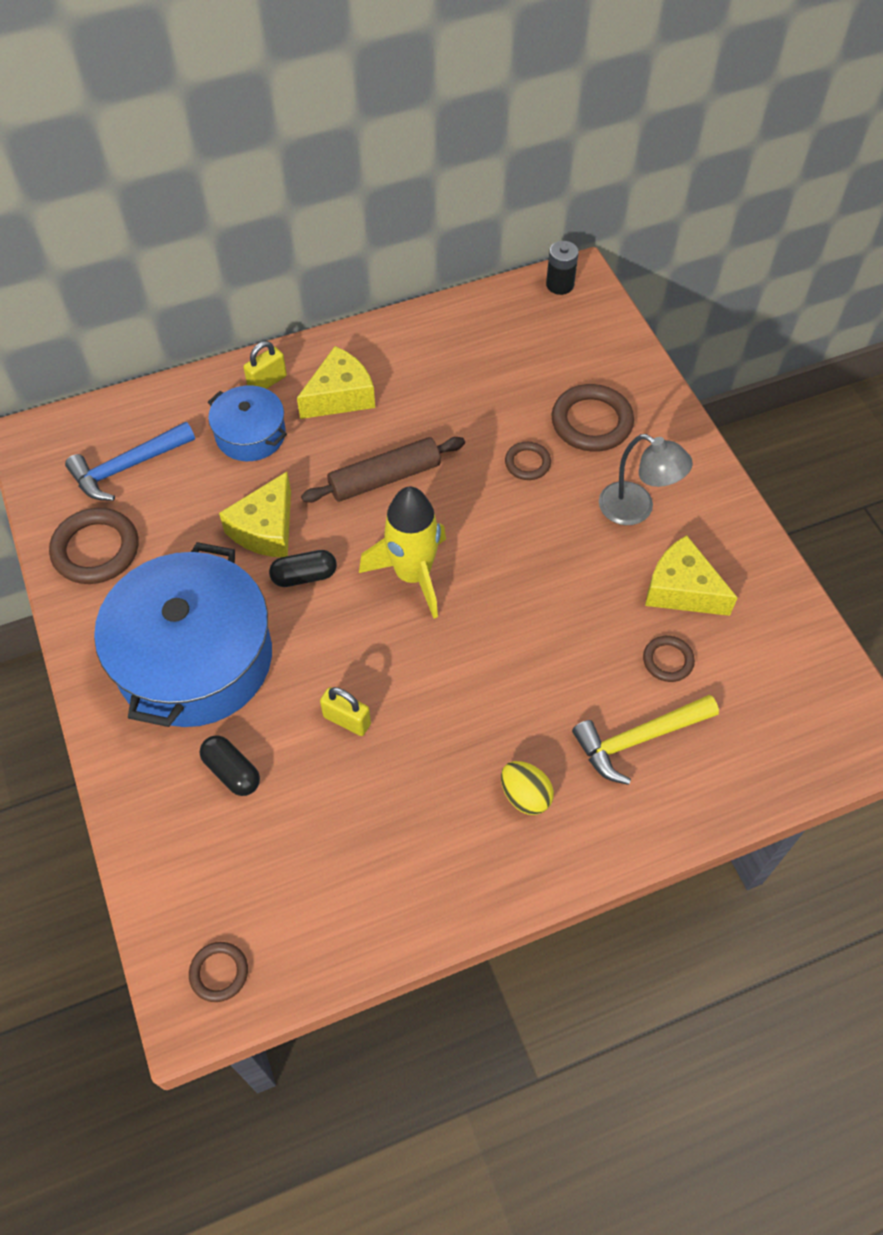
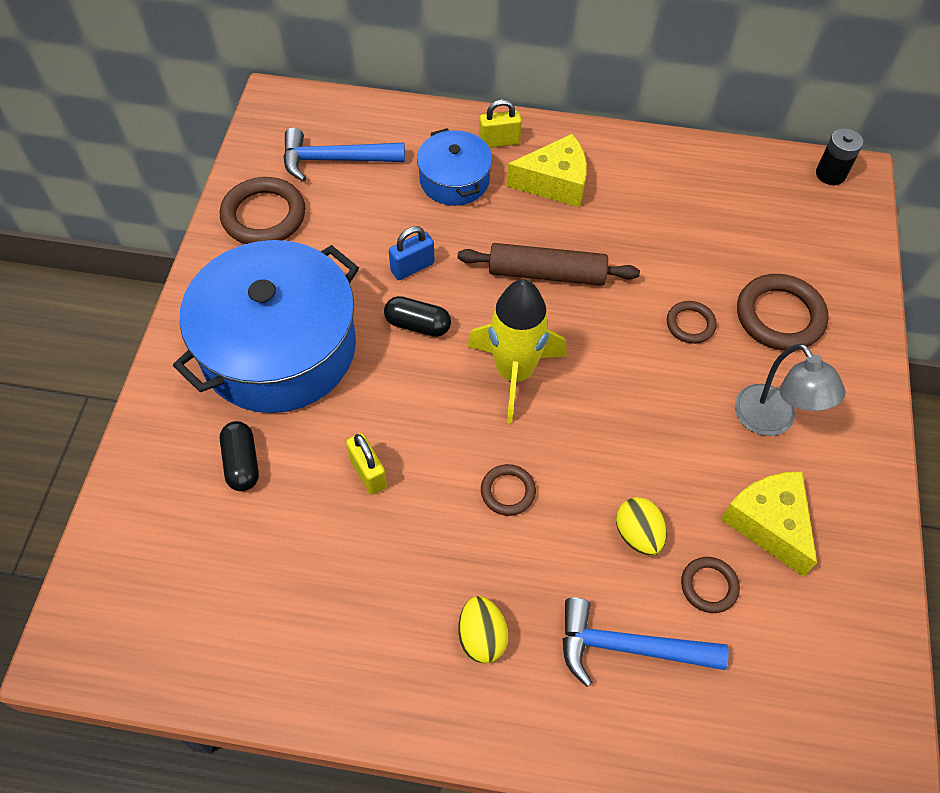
camera: 30 degrees right, 0 degrees up
(219, 973) = (111, 634): brown ring -> brown ring (508, 491)
(265, 529) = (412, 267): yellow cheese -> blue padlock
(592, 651) = (638, 535): none -> yellow egg
(638, 740) = (627, 647): yellow hammer -> blue hammer

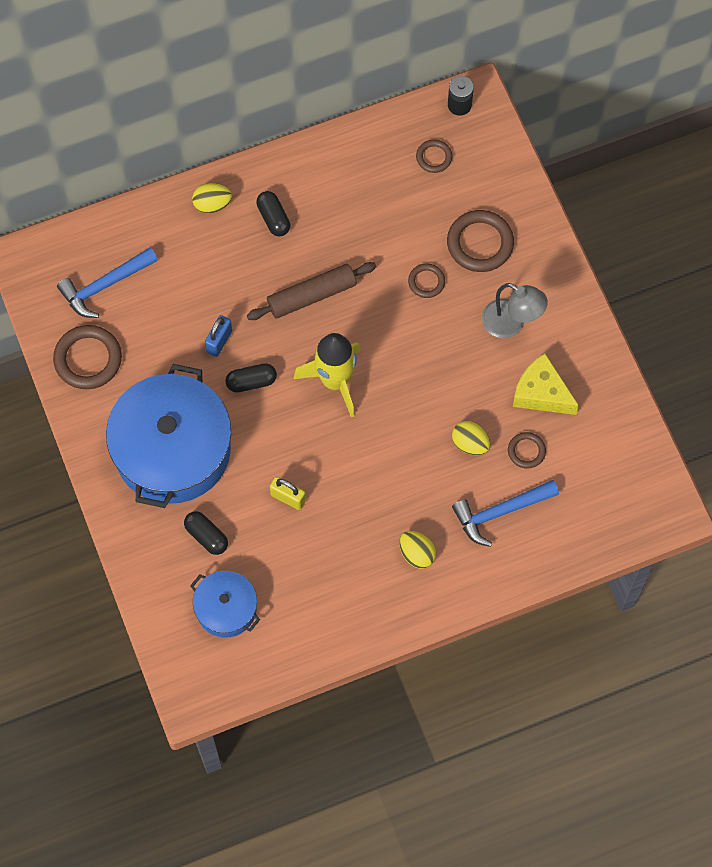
camera: 30 degrees left, 10 degrees up
(454, 180) = (201, 255): blue pot -> blue pot (226, 608)
(499, 142) = (212, 204): yellow padlock -> yellow egg
(508, 491) = (379, 461): brown ring -> brown ring (434, 157)
(555, 183) = (273, 218): yellow cheese -> black capsule

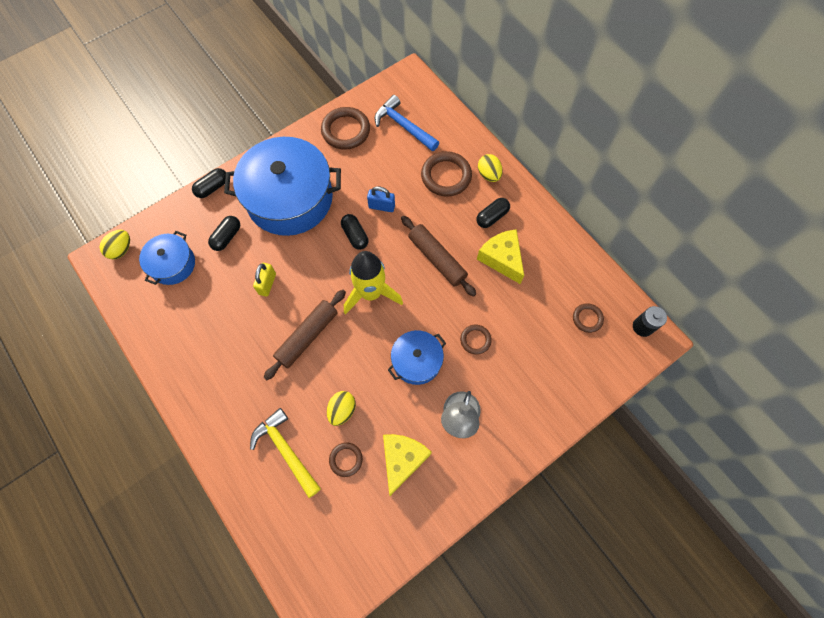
camera: 75 degrees right, 0 degrees up
(125, 544) = (212, 187): none -> black capsule
(333, 224) = (502, 258): none -> yellow cheese
(371, 464) = (307, 336): none -> brown rolling pin
(417, 554) = (237, 391): yellow egg -> yellow egg (121, 249)
(434, 351) = (417, 361): none -> blue pot
(480, 243) = (524, 374): brown ring -> brown ring (446, 176)
(500, 512) = (286, 450): blue hammer -> yellow hammer

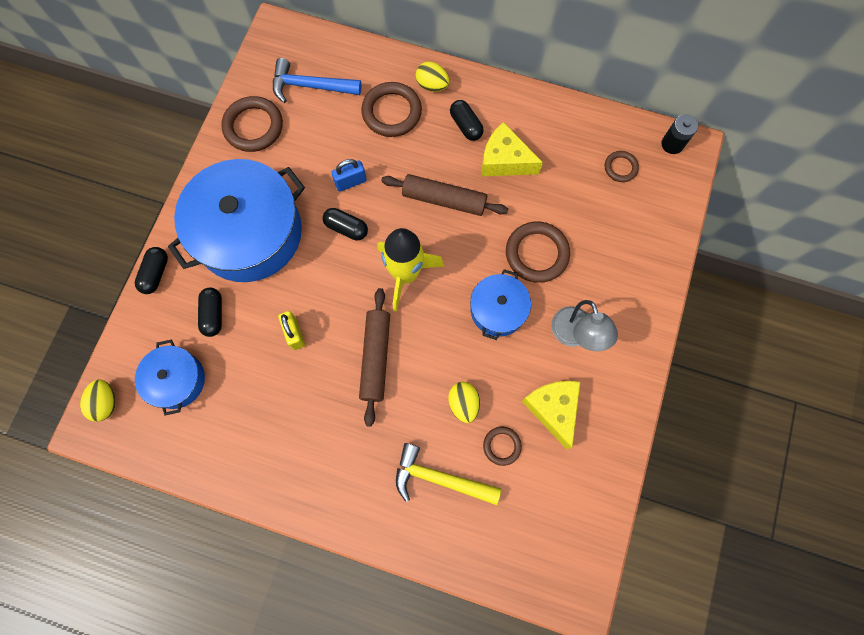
camera: 35 degrees left, 5 degrees up
(475, 340) = (536, 254): brown ring -> brown ring, size x1.82
(492, 217) = (466, 125): black capsule -> black capsule turned 45 degrees counterclockwise

